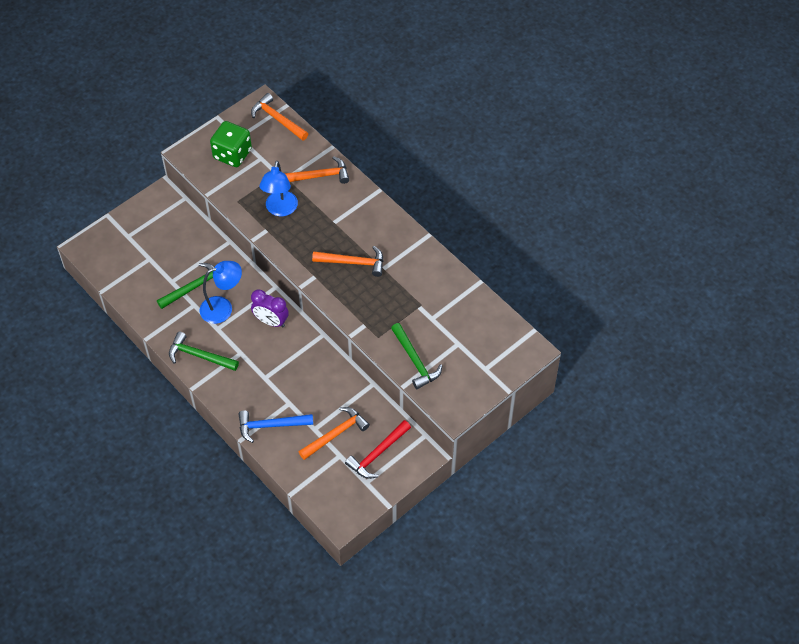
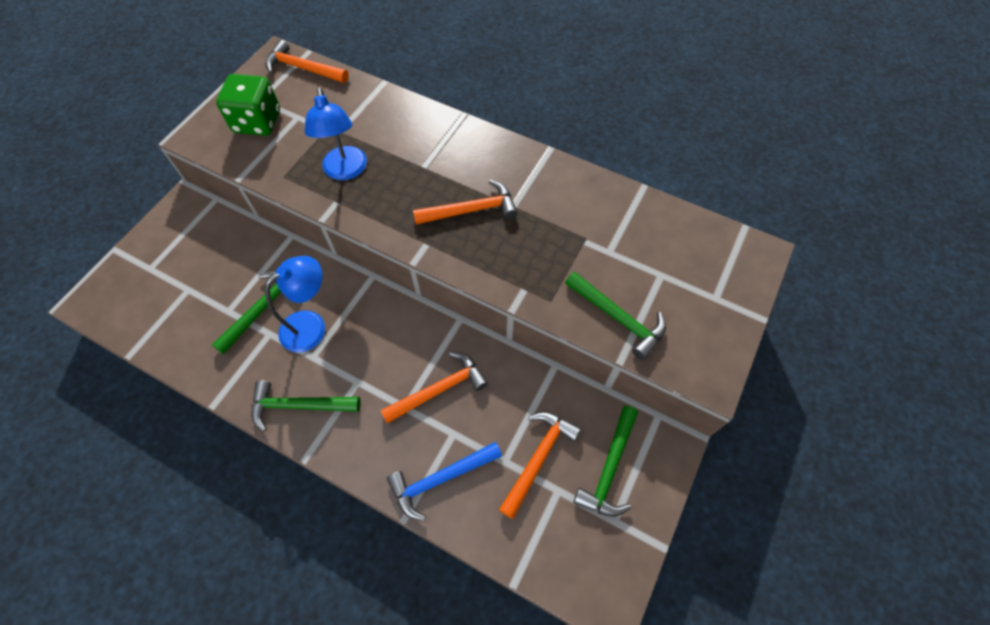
camera: 20 degrees left, 5 degrees up
(271, 321) = (384, 323): purple clock -> none
(318, 176) = (380, 118): orange hammer -> orange hammer (439, 389)
(377, 454) = (609, 468): red hammer -> green hammer

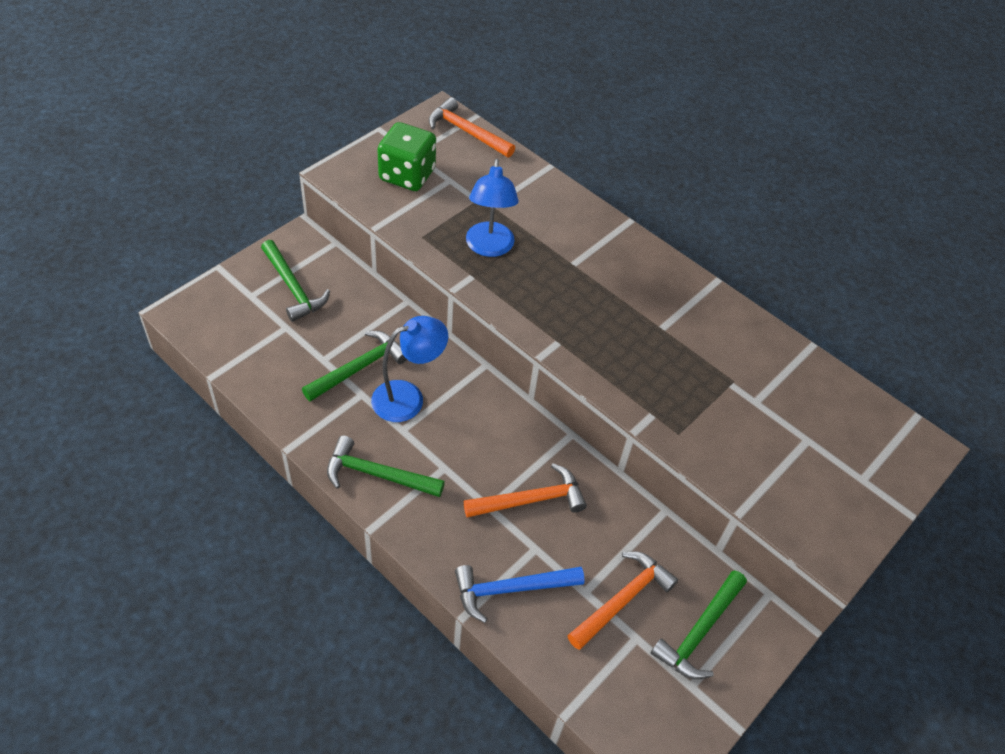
camera: 10 degrees right, 10 degrees down
(471, 210) = (614, 321): orange hammer -> none
(618, 318) = (748, 470): green hammer -> green hammer (293, 288)

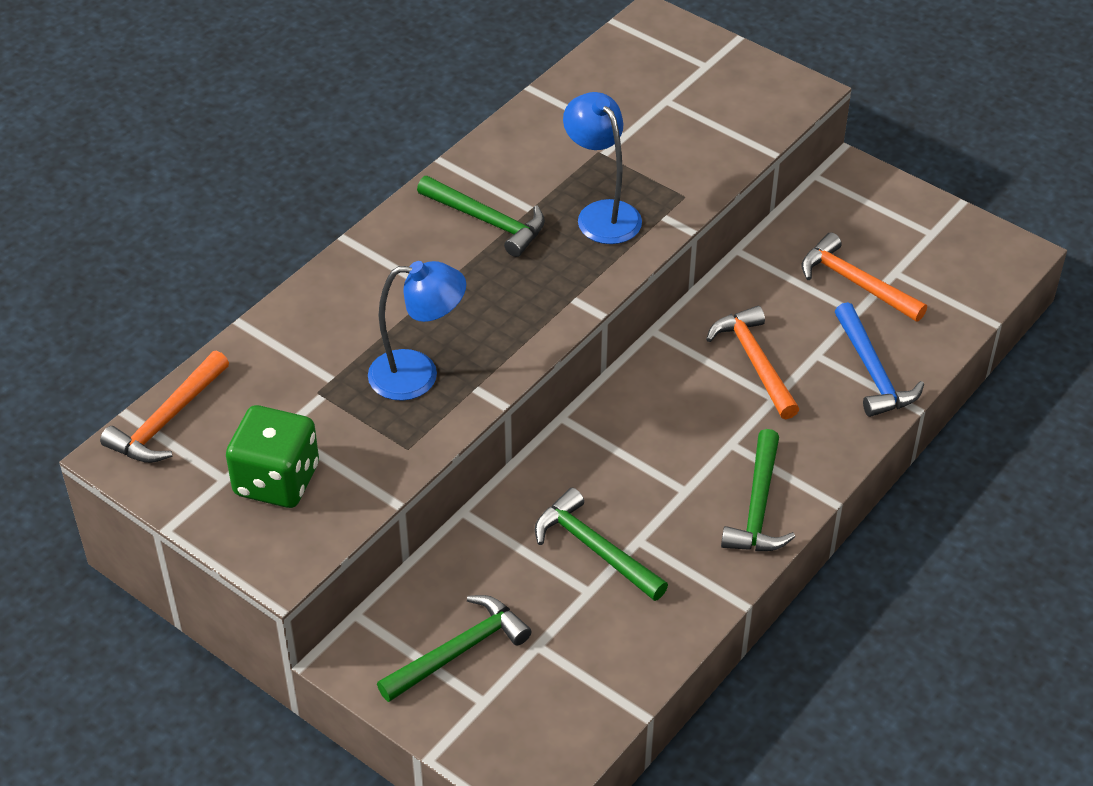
camera: 90 degrees left, 5 degrees down
(408, 397) = (633, 490): blue lamp -> blue lamp (602, 214)
(699, 632) = (873, 226): green hammer -> green hammer (487, 221)

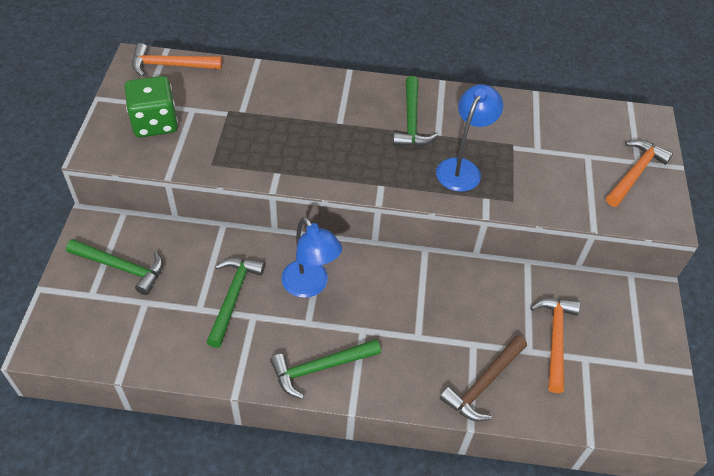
camera: 55 degrees right, 5 degrees up
(418, 375) = (269, 144): blue lamp -> blue lamp (310, 286)
(755, 362) = (440, 313): orange hammer -> orange hammer (635, 173)
(872, 372) = (483, 384): blue hammer -> brown hammer

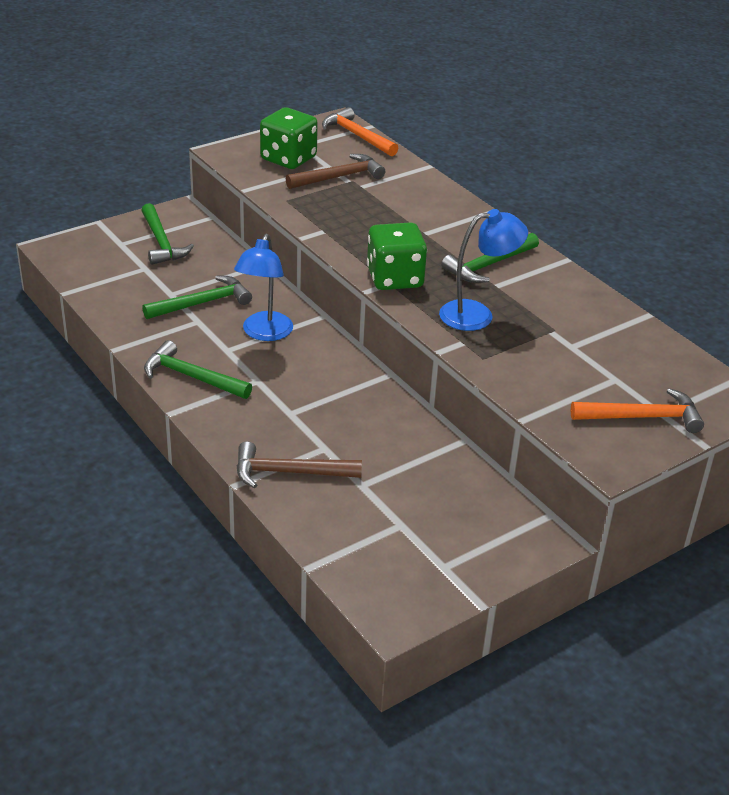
camera: 50 degrees right, 15 degrees down
(215, 114) = (339, 177): none -> brown hammer
(378, 178) = (394, 278): none -> green dice
(555, 339) = (398, 495): orange hammer -> none

